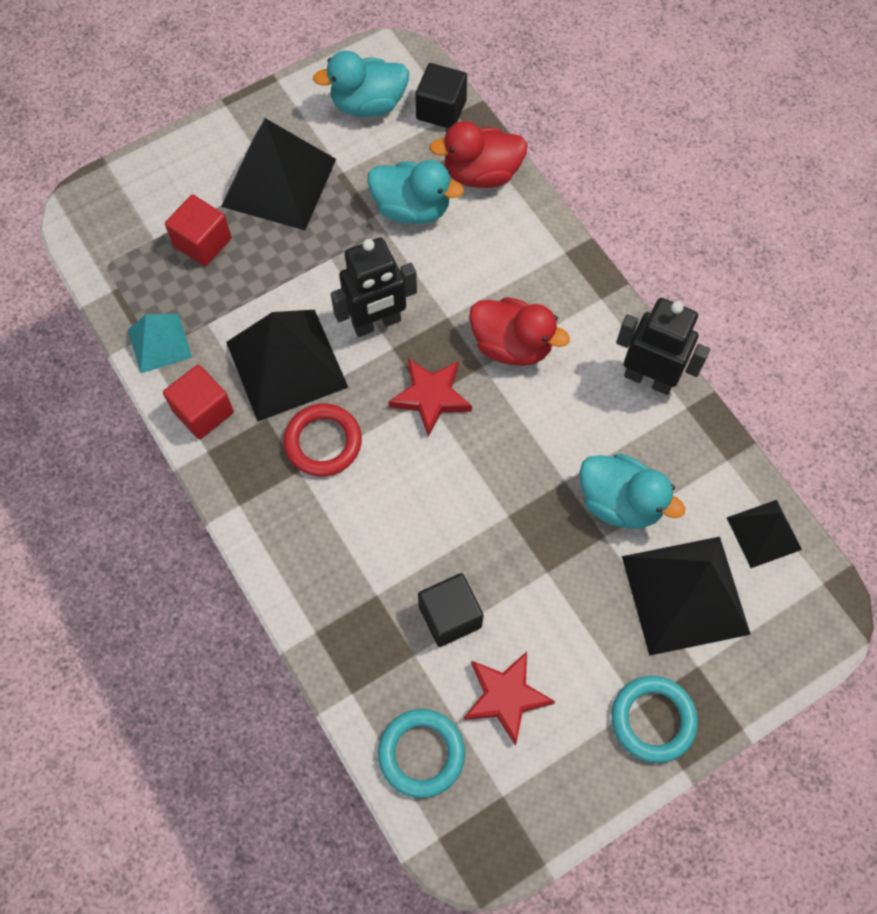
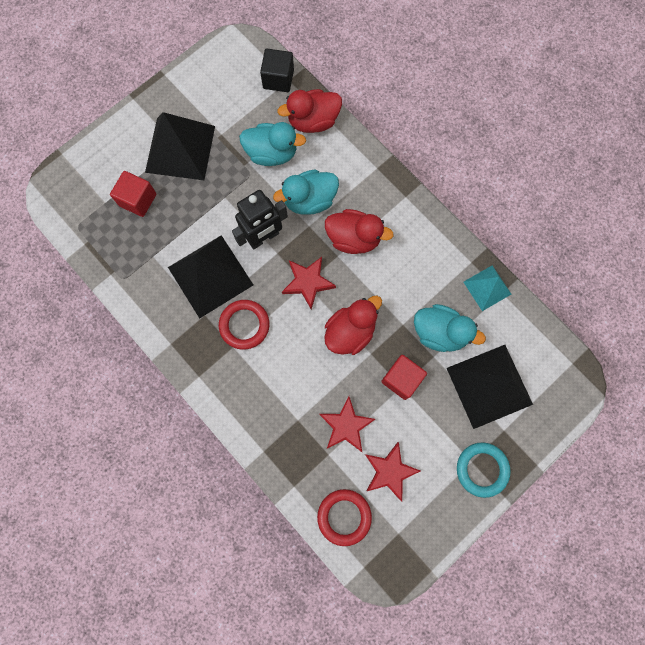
camera: 10 degrees left, 10 degrees up
(159, 343) = (124, 275): turquoise pyramid -> turquoise pyramid (487, 288)
(203, 411) = (162, 317): red cube -> red cube (401, 379)
(368, 104) = (229, 83): turquoise duck -> turquoise duck (309, 200)
(421, 753) = (344, 516): turquoise ring -> red ring
(450, 616) = (346, 426): black cube -> red star
(482, 478) = (350, 332): none -> red duck
(649, 378) = (444, 246): black robot -> none
(763, 533) = (531, 337): black pyramid -> none

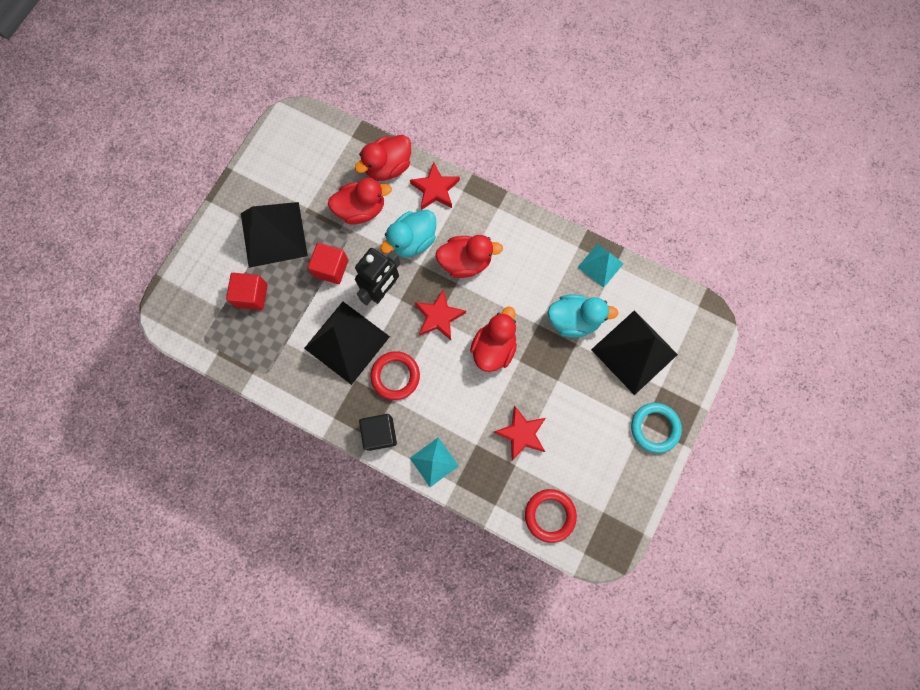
camera: 20 degrees left, 0 degrees up
(250, 422) = (434, 462): none -> turquoise pyramid
(272, 153) = (361, 209): turquoise duck -> red duck
(278, 79) = (341, 139): black cube -> black cube (380, 433)
(389, 471) = (575, 459): red star -> red star (435, 189)
(401, 379) = (555, 374): red cube -> red cube (331, 268)

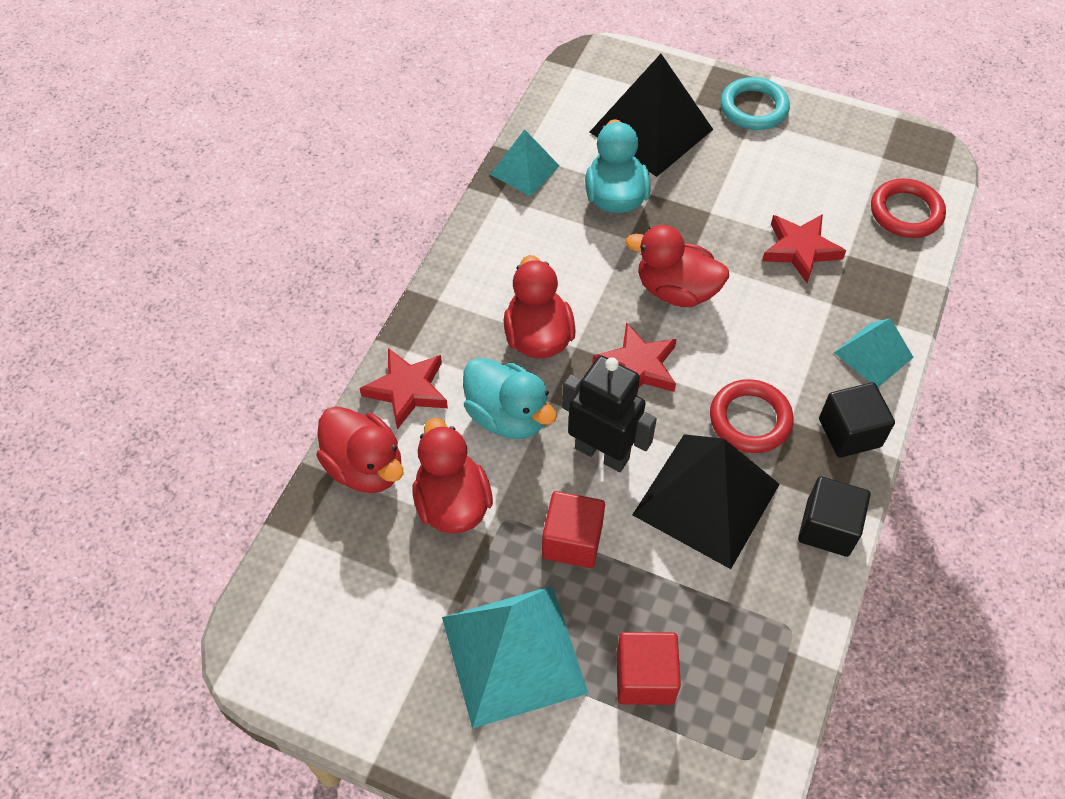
camera: 95 degrees left, 20 degrees down
(273, 234) = (514, 654): black pyramid -> turquoise pyramid
(320, 406) = (827, 528): none -> black cube

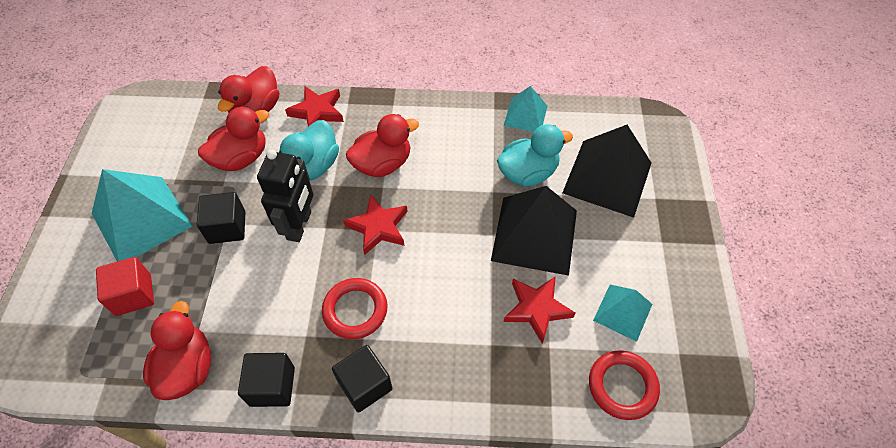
camera: 70 degrees right, 0 degrees up
(572, 541) = (227, 227): red cube -> black cube
(676, 290) = (457, 233): red duck -> red duck (187, 368)
(706, 499) = (278, 298): black pyramid -> black pyramid (535, 235)
(754, 108) = (675, 240): turquoise ring -> none
(873, 355) = (449, 388): turquoise pyramid -> turquoise pyramid (622, 312)

